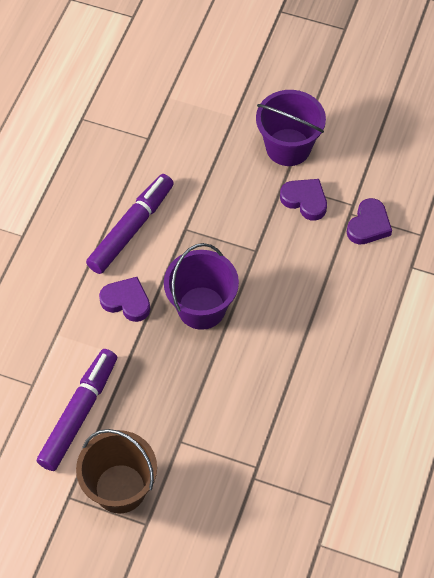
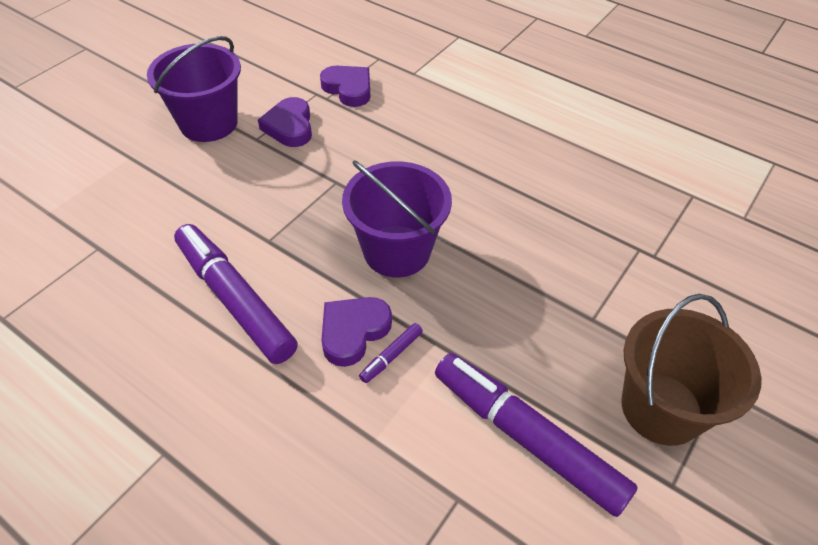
camera: 75 degrees left, 10 degrees down
(115, 327) = (391, 356): none -> purple marker
(305, 200) = (289, 127): purple heart -> purple heart turned 60 degrees counterclockwise

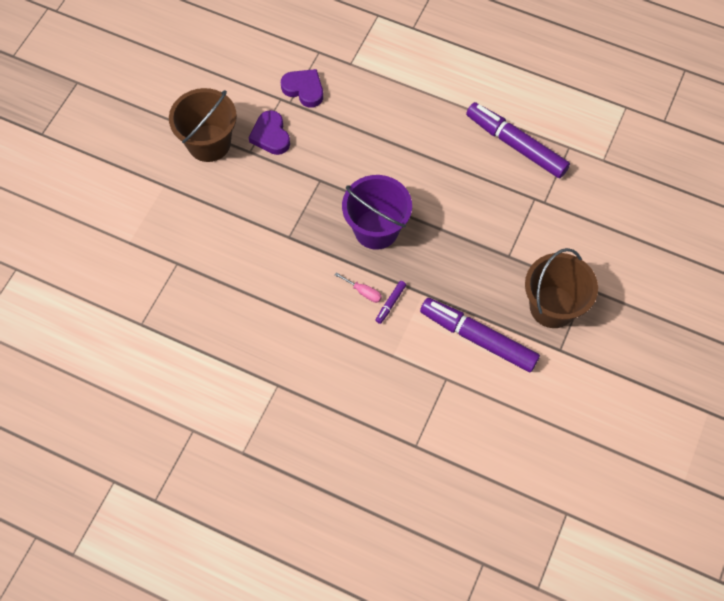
camera: 10 degrees left, 15 degrees up
(209, 123) = (209, 143): purple bucket -> brown bucket
(235, 299) = (282, 284): purple marker -> purple marker (516, 145)
(353, 332) = (363, 292): purple heart -> pink screwdriver

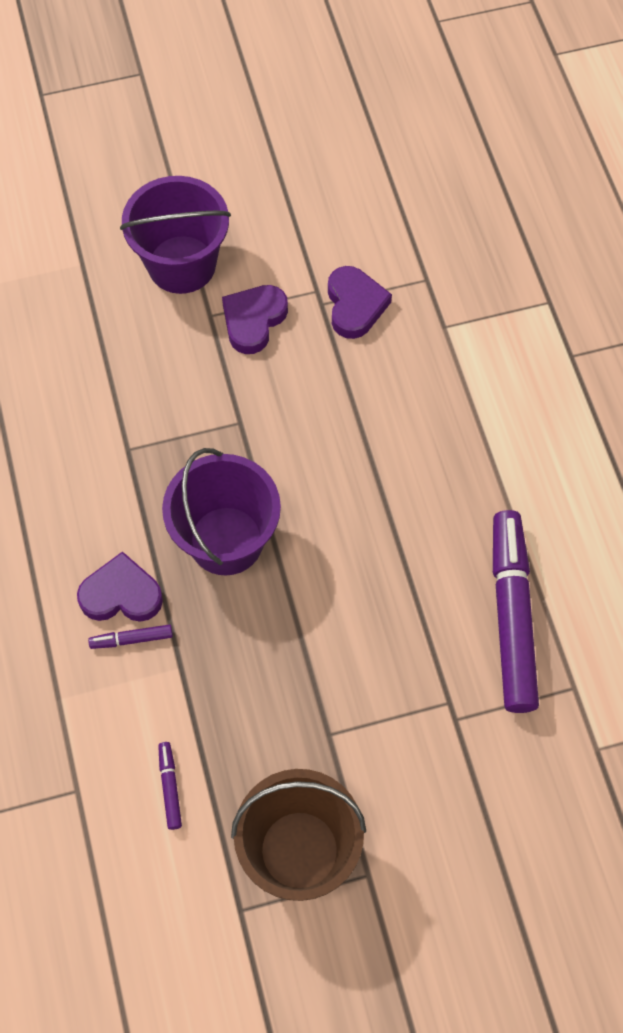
camera: 50 degrees right, 0 degrees up
(209, 143) = (182, 264): brown bucket -> purple bucket
(363, 292) = (121, 594): pink screwdriver -> purple heart
(478, 338) = (170, 787): purple marker -> purple marker, size x0.40

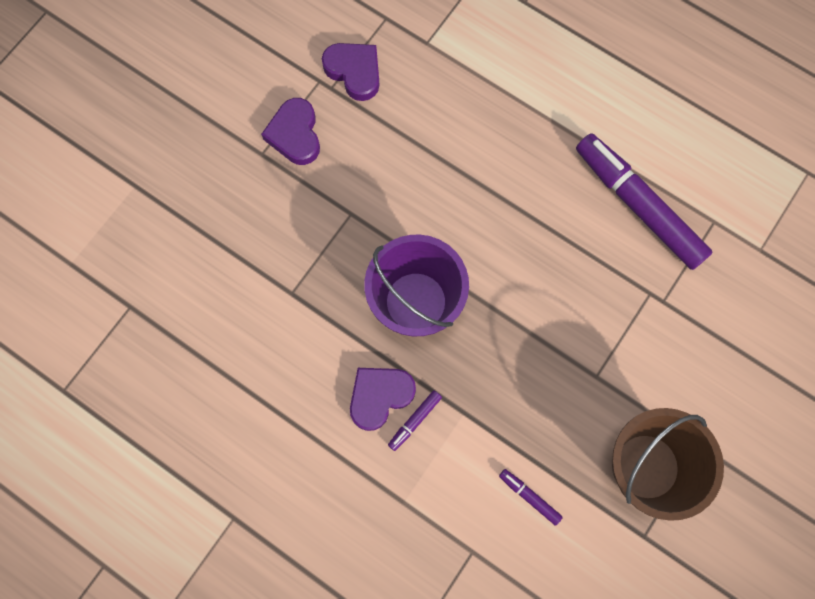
camera: 40 degrees left, 10 degrees up
(182, 264) = (207, 132): purple bucket -> none

